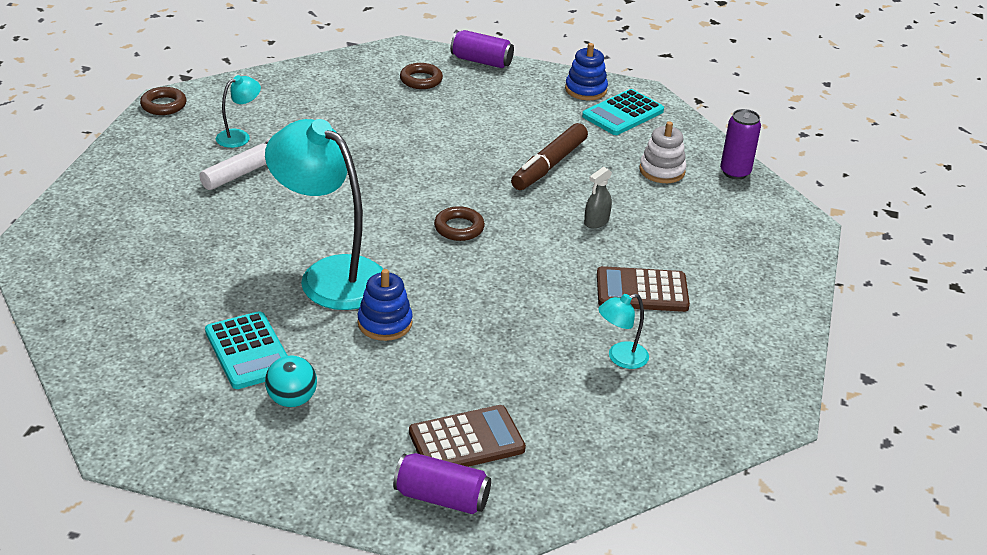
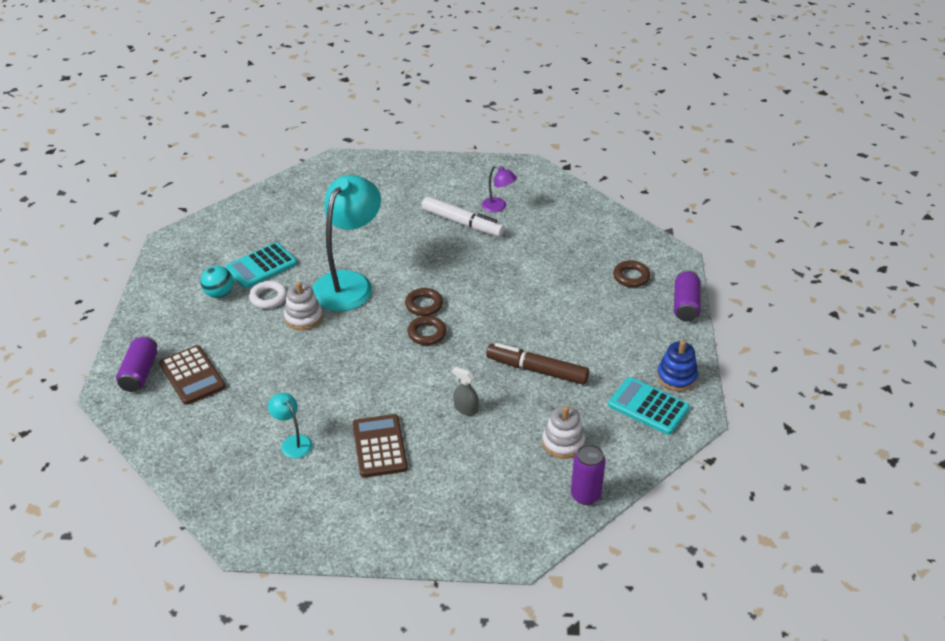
camera: 80 degrees right, 5 degrees up
(163, 105) = (521, 166): brown ring -> brown ring (424, 305)
(239, 136) = (498, 207): turquoise lamp -> purple lamp
(325, 351) = (268, 297): none -> white ring
(385, 323) = (303, 317): blue stacking toy -> white stacking toy

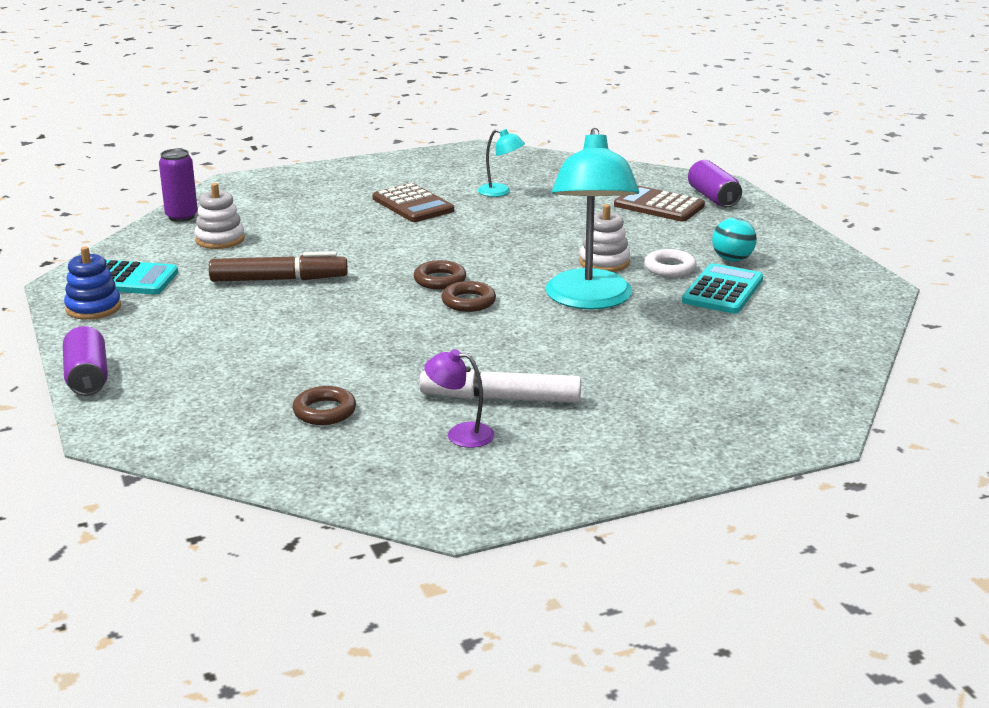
camera: 155 degrees right, 15 degrees down
(466, 408) = (343, 240): grey spray bottle -> none
(631, 277) = (183, 392): brown ring -> brown ring (324, 411)

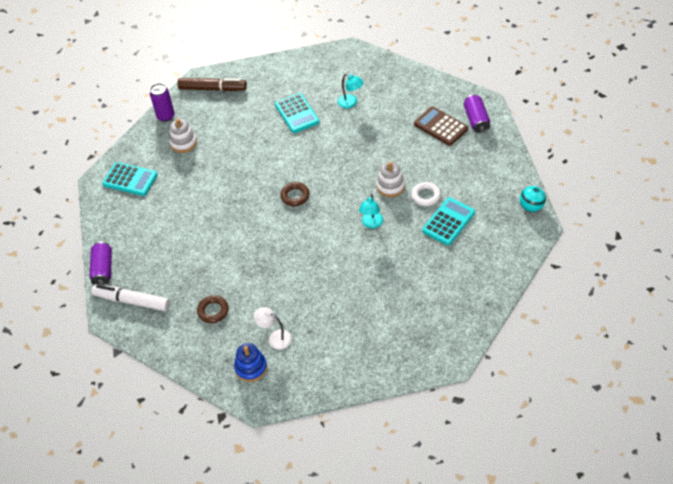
camera: 15 degrees right, 25 degrees up
(93, 308) = (111, 206): blue stacking toy -> blue stacking toy (251, 368)
(279, 279) = (209, 187): brown marker -> brown marker (212, 89)
(413, 205) = (297, 113): brown calculator -> turquoise calculator
(460, 434) = (275, 338): purple lamp -> white lamp
(468, 302) = (306, 219): brown ring -> none
(500, 398) = (302, 310): white marker -> white marker (132, 301)
(589, 300) = (371, 224): turquoise lamp -> turquoise lamp, size x0.44
(732, 259) = (465, 190): turquoise ball -> turquoise ball (531, 207)

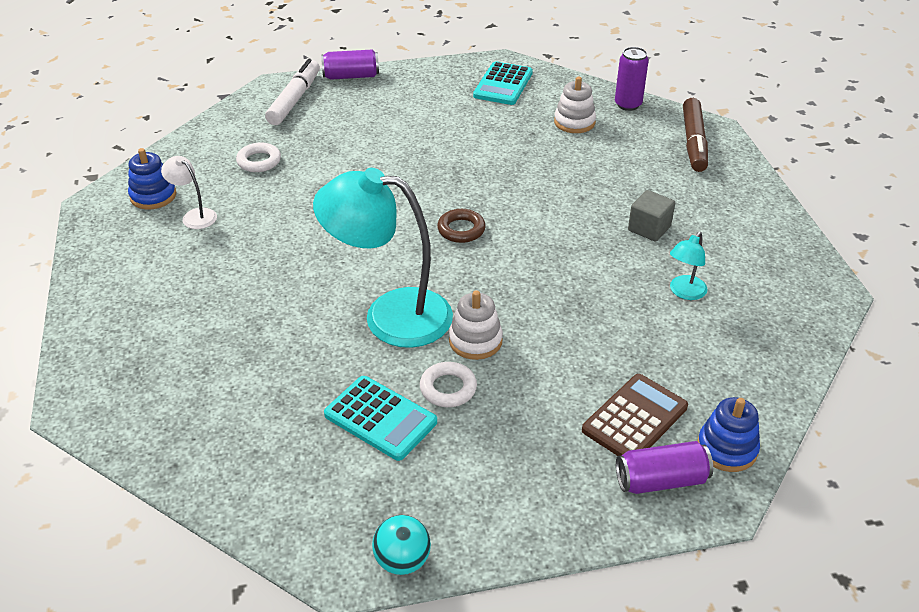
camera: 85 degrees right, 10 degrees down
(213, 311) = (259, 161): brown ring -> white ring
(275, 338) = (194, 216): white lamp -> white lamp turned 75 degrees counterclockwise
(297, 113) = (649, 228): turquoise calculator -> grey cube
(371, 224) = (390, 315): turquoise lamp -> turquoise lamp, size x2.25
(456, 97) = (727, 448): none -> blue stacking toy

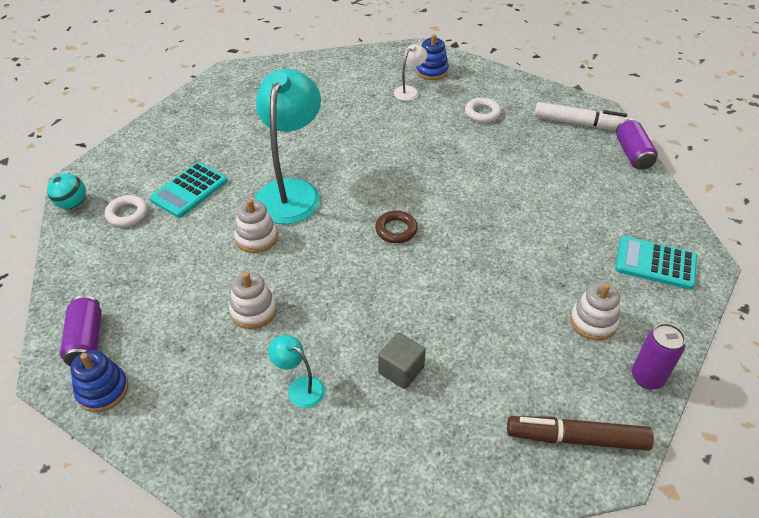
camera: 90 degrees right, 5 degrees up
(448, 388) = (209, 223): white ring -> white ring (127, 214)
(592, 333) = (253, 311): none -> white stacking toy
(635, 419) = (151, 330): brown calculator -> none

